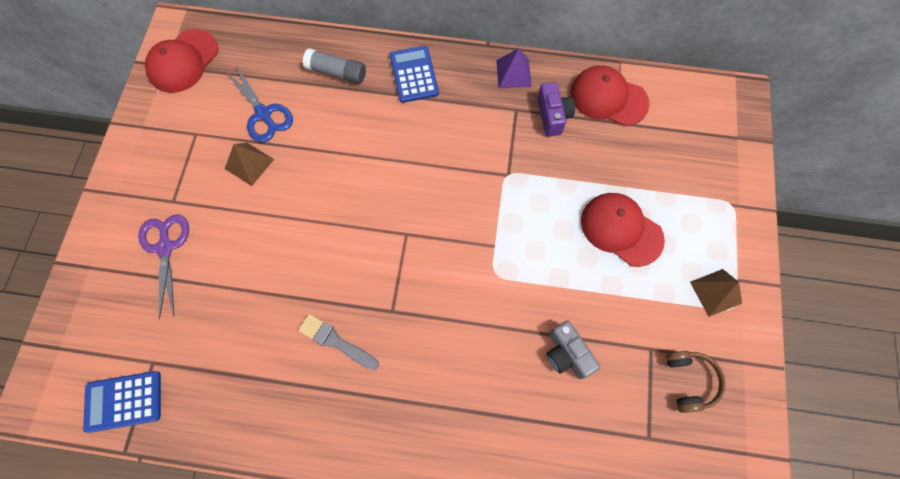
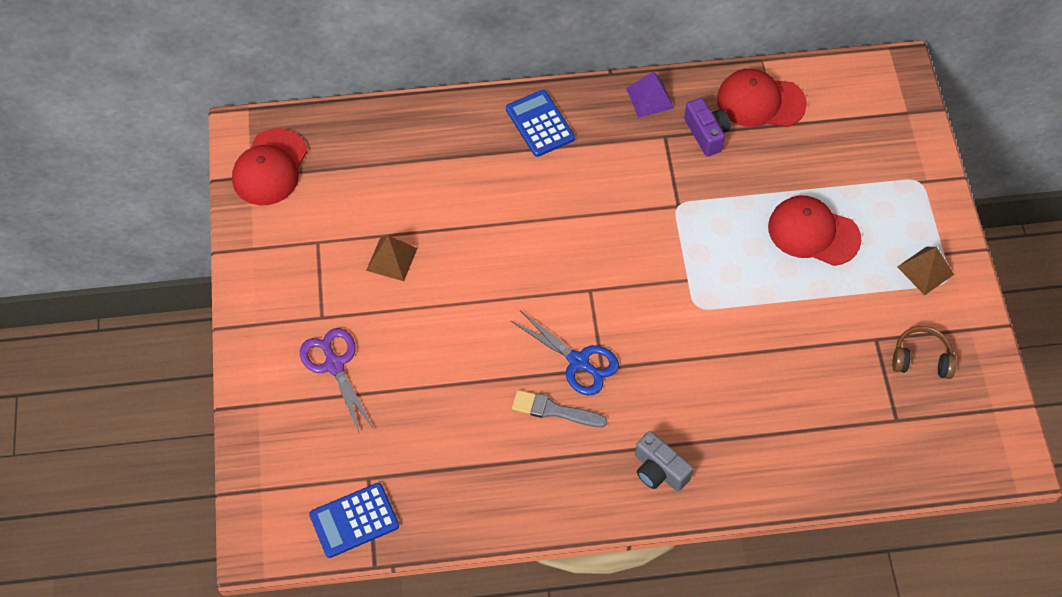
camera: 15 degrees left, 10 degrees down
(263, 114) = (386, 204): blue scissors -> blue scissors (578, 362)
(337, 72) = (452, 140): grey glue stick -> none
(567, 354) = (794, 364): grey camera -> grey camera (659, 470)
(689, 381) = (921, 359): brown headphones -> brown headphones turned 60 degrees counterclockwise

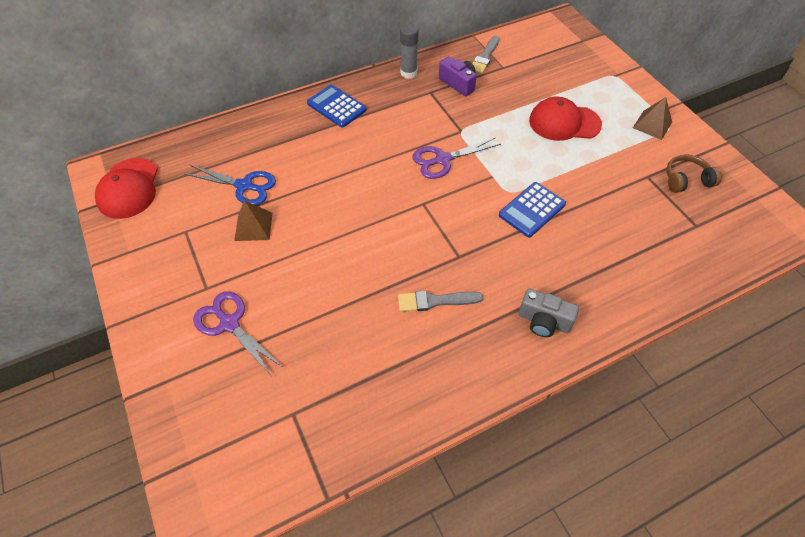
camera: 20 degrees left, 5 degrees down
(354, 520) = (292, 460): blue calculator -> blue calculator (532, 210)
(578, 362) = (438, 257): blue scissors -> blue scissors (244, 186)
(638, 239) = (442, 160): none -> purple scissors
(649, 98) = (408, 73): purple pyramid -> grey glue stick
(760, 101) = (485, 57): red cap -> grey brush

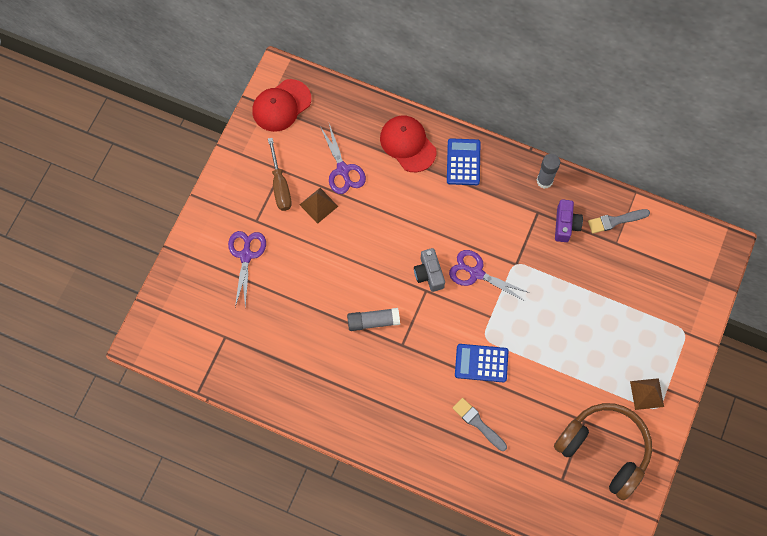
camera: 50 degrees right, 15 degrees up
(198, 243) = (280, 185): none -> brown screwdriver
(244, 186) = (343, 170): blue scissors -> purple scissors
(413, 263) = (373, 321): none -> grey glue stick
(435, 301) = (357, 356): grey brush -> grey brush (478, 423)
(543, 321) = (395, 428): grey camera -> grey camera (429, 274)
(564, 122) = (590, 329): red cap -> red cap (408, 144)
(686, 180) = (604, 450): brown headphones -> brown headphones, size x2.06

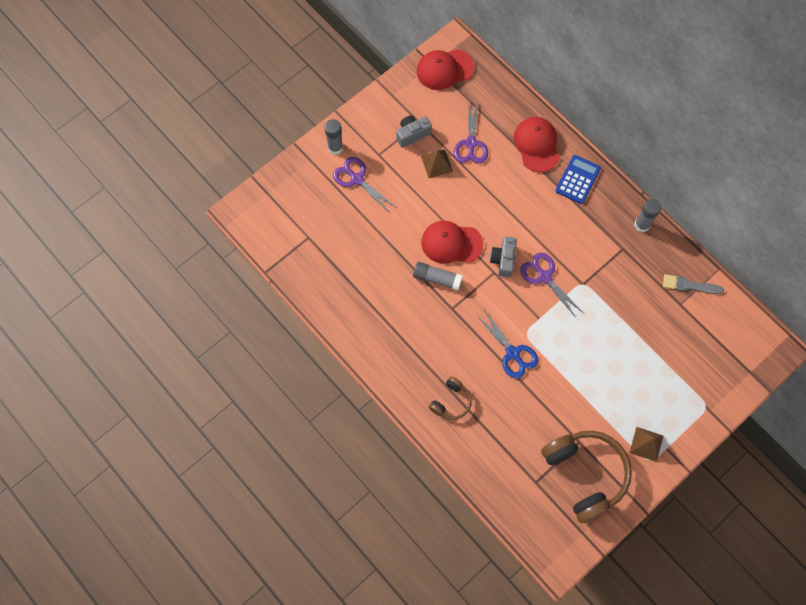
camera: 25 degrees right, 0 degrees up
(209, 232) = (335, 147): none -> grey glue stick
(246, 255) = (357, 179): purple scissors -> purple scissors turned 75 degrees counterclockwise
(280, 185) = (412, 134): brown screwdriver -> grey camera
(370, 279) = (451, 243): none -> red cap
(444, 439) = (451, 402): none -> brown headphones
(478, 423) = (486, 402): grey brush -> none
(481, 363) = (513, 353): blue calculator -> blue scissors
(565, 225) = (642, 270): purple camera -> none

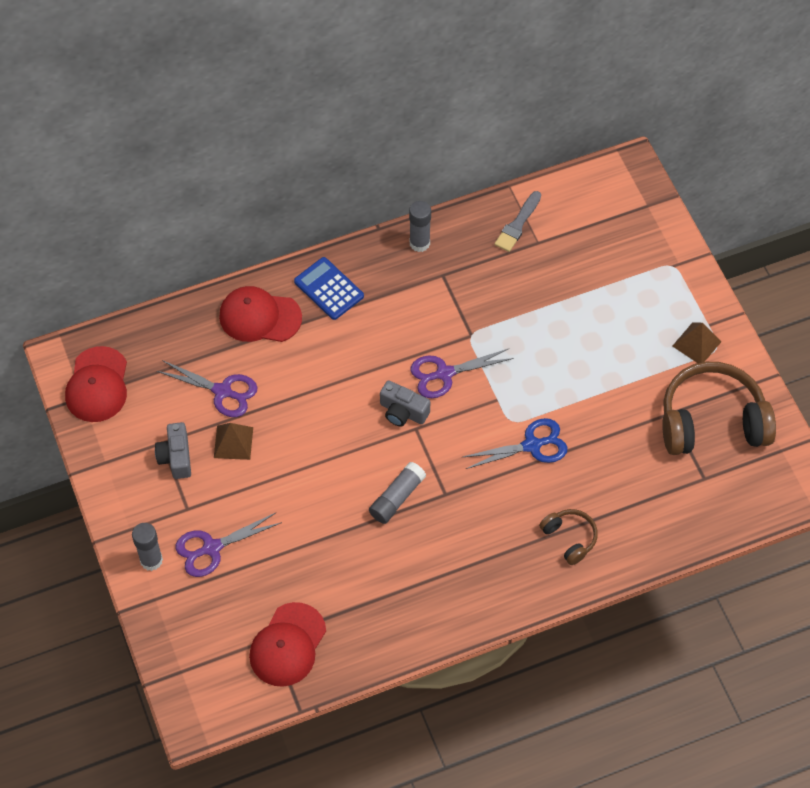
camera: 70 degrees left, 10 degrees down
(451, 243) = (355, 464): red cap -> red cap (287, 645)

